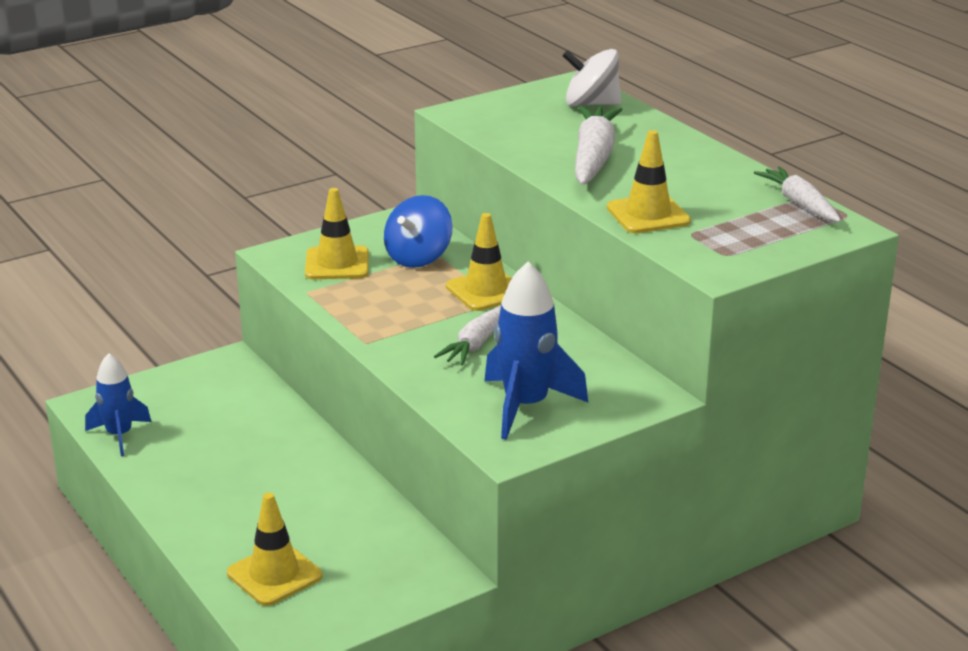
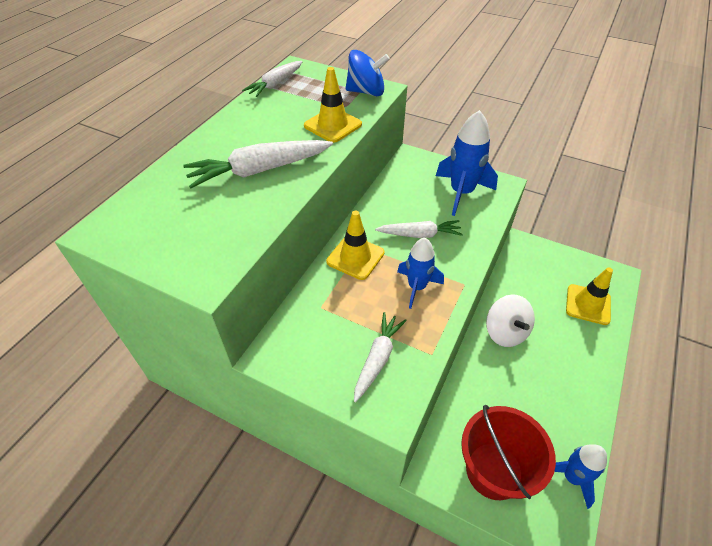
camera: 120 degrees left, 20 degrees up
(186, 393) = (494, 470): none -> red bucket
(337, 264) = (378, 359): yellow traffic cone -> white carrot
(397, 312) = (417, 287): none -> blue rocket
(418, 257) = (334, 314): blue spinning top -> blue spinning top (366, 92)
(591, 104) = (148, 205): white spinning top -> white spinning top (505, 332)

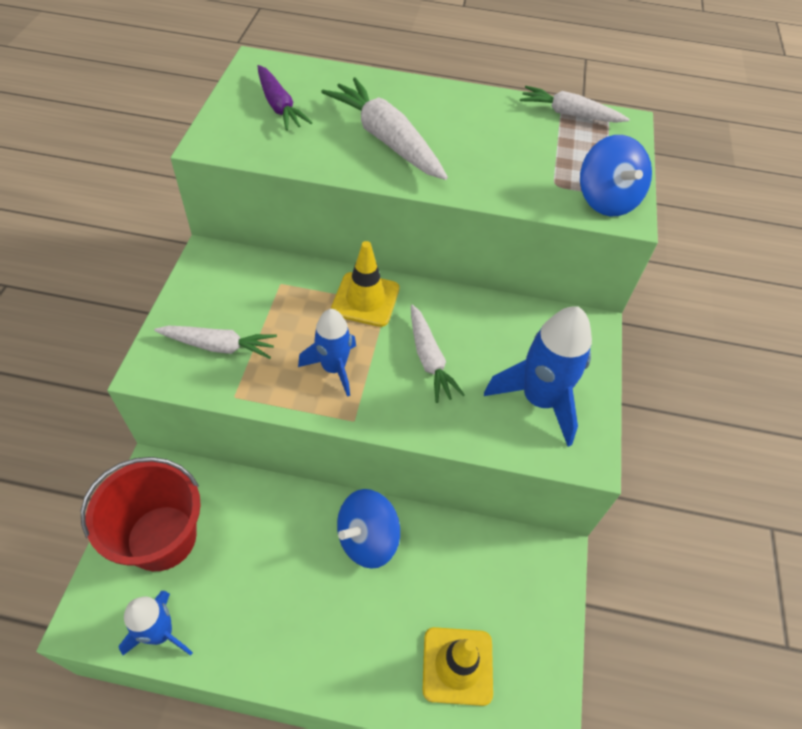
camera: 70 degrees right, 5 degrees up
(177, 226) = (279, 106): none -> purple carrot
(332, 125) = (506, 181): yellow traffic cone -> none
(505, 332) = (367, 539): white spinning top -> blue spinning top

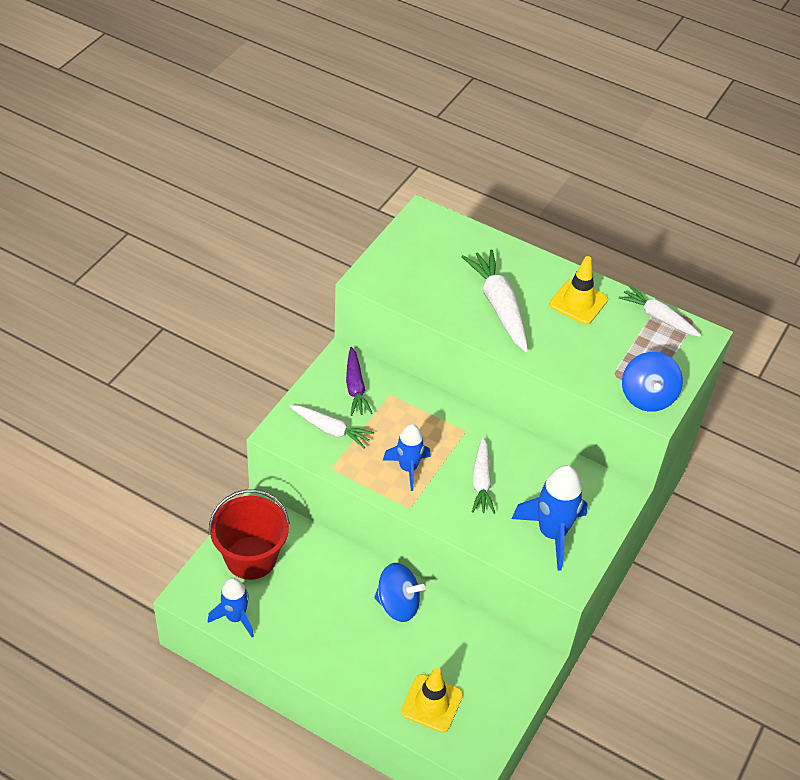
camera: 20 degrees right, 5 degrees down
(279, 106) = (427, 258): purple carrot -> purple carrot (355, 387)
(365, 299) = (450, 424): yellow traffic cone -> yellow traffic cone (578, 302)
(367, 539) = (398, 604): blue spinning top -> blue spinning top turned 150 degrees counterclockwise

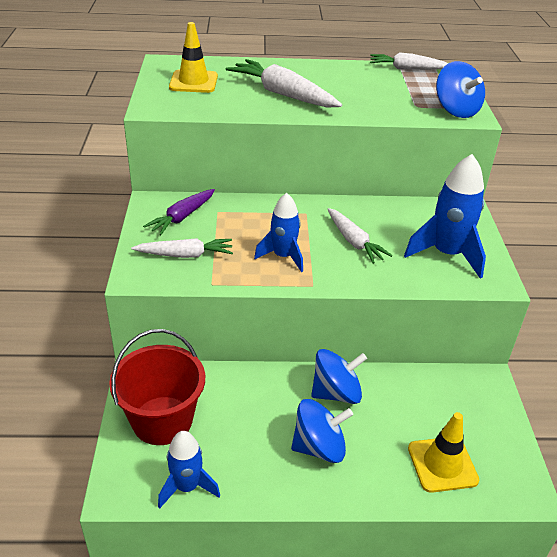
camera: 30 degrees left, 10 degrees down
(349, 640) = (319, 447): none -> blue spinning top
(355, 387) = (182, 217): purple carrot -> purple carrot turned 75 degrees clockwise
(578, 302) = (341, 76): yellow traffic cone -> yellow traffic cone (193, 82)

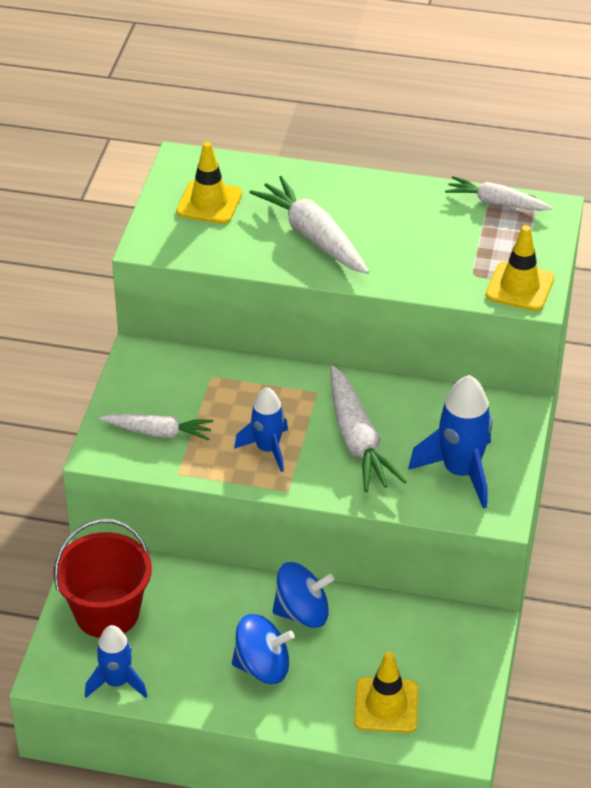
camera: 15 degrees right, 5 degrees up
(182, 217) = (168, 379): purple carrot -> none
(354, 242) = (357, 440): white carrot -> white carrot, size x1.54
(456, 110) = (519, 287): blue spinning top -> yellow traffic cone

